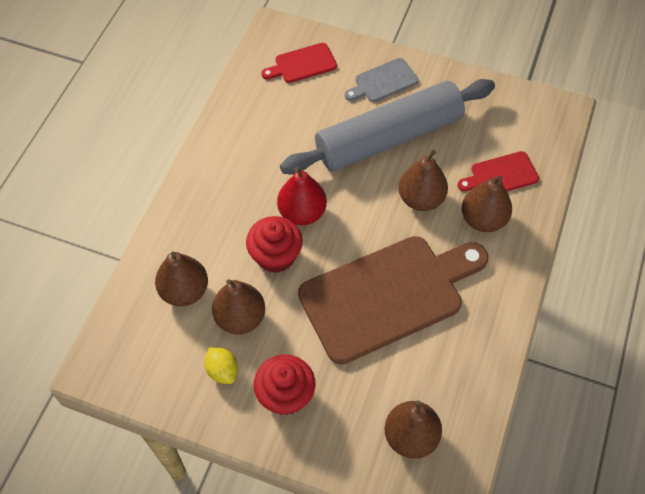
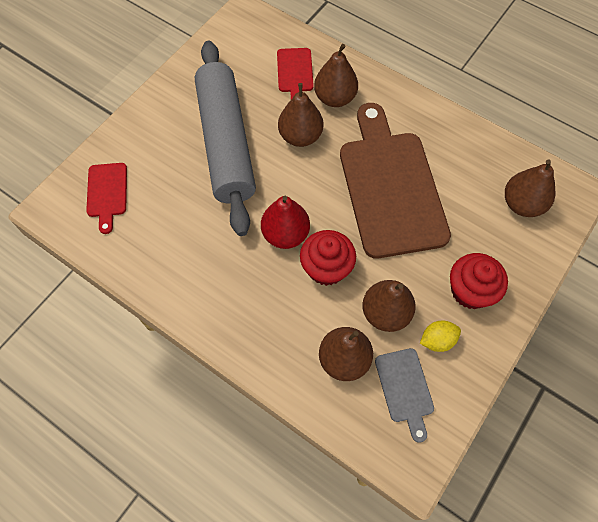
camera: 75 degrees left, 5 degrees up
(383, 82) = (159, 130): grey cutting board -> grey cutting board (405, 389)

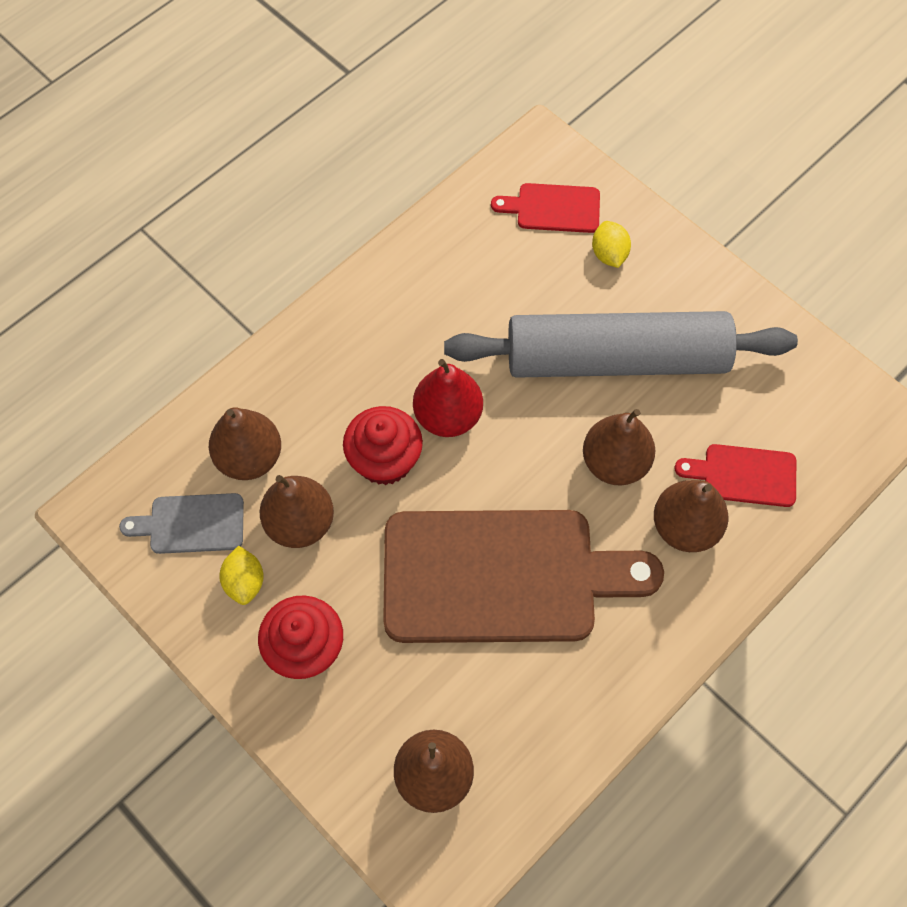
camera: 100 degrees right, 0 degrees up
(144, 155) = (609, 254): none -> yellow lemon

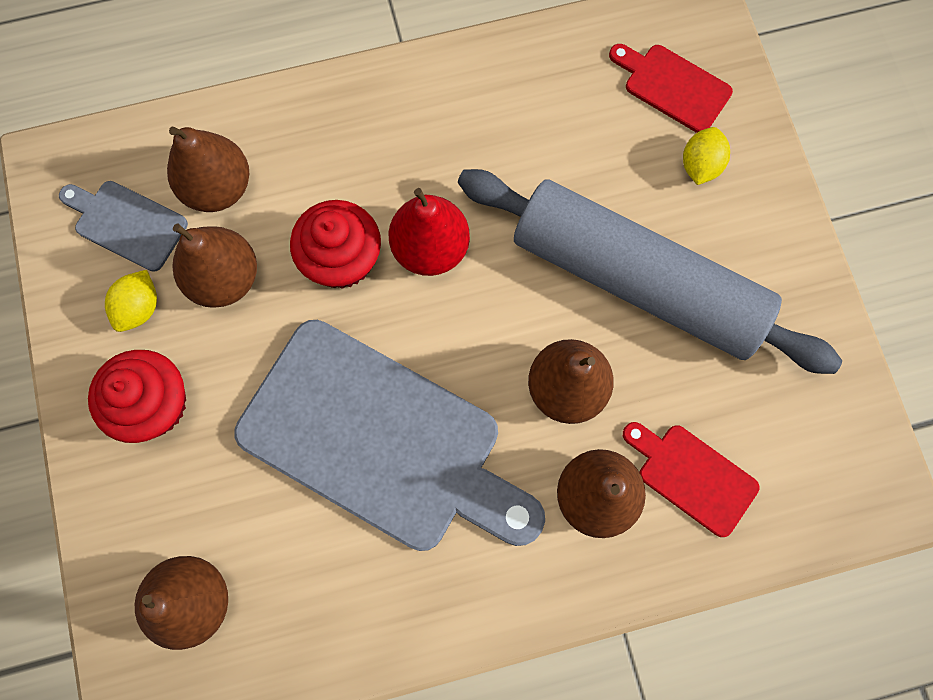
camera: 30 degrees right, 10 degrees up
(501, 576) = (381, 440): brown cutting board -> grey cutting board

